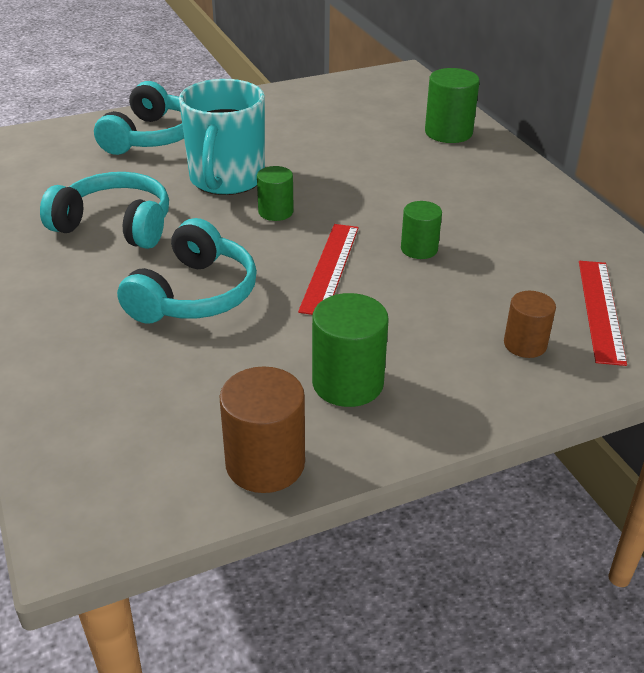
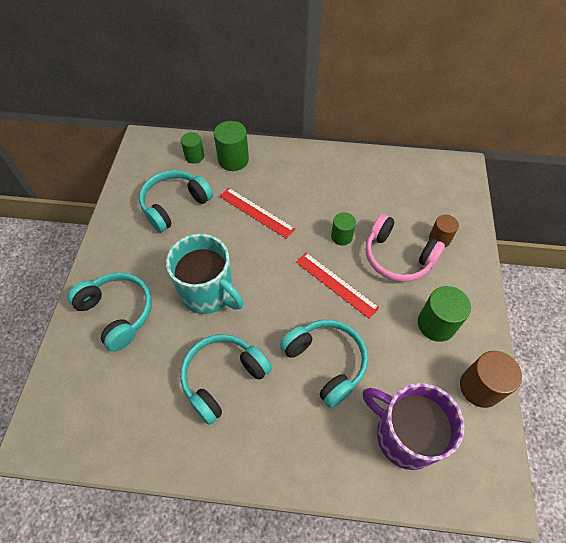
camera: 60 degrees left, 20 degrees up
(125, 399) = (405, 435): none -> purple mug
(275, 212) = (263, 283): green cylinder -> green cylinder (194, 156)
(330, 120) = (175, 205): none -> turquoise headphones
(438, 310) = (397, 257): none -> pink headphones
(600, 310) = (428, 197): red ruler -> red ruler (256, 212)

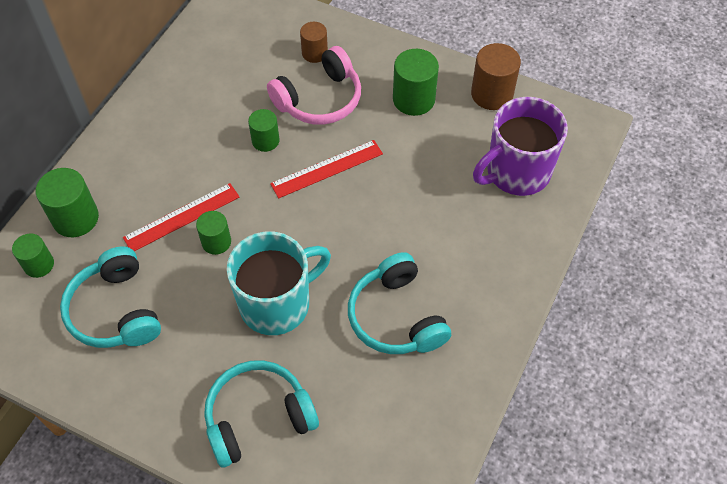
camera: 70 degrees left, 0 degrees up
(244, 239) = (216, 242): none -> green cylinder
(326, 362) = (417, 211): turquoise headphones -> none

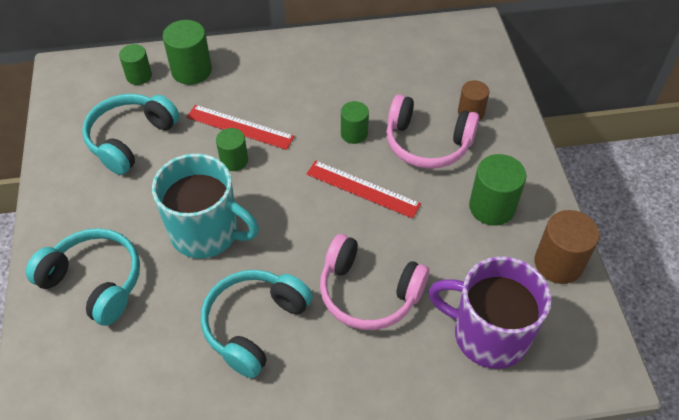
camera: 55 degrees right, 5 degrees down
(426, 223) = (368, 293): none -> pink headphones

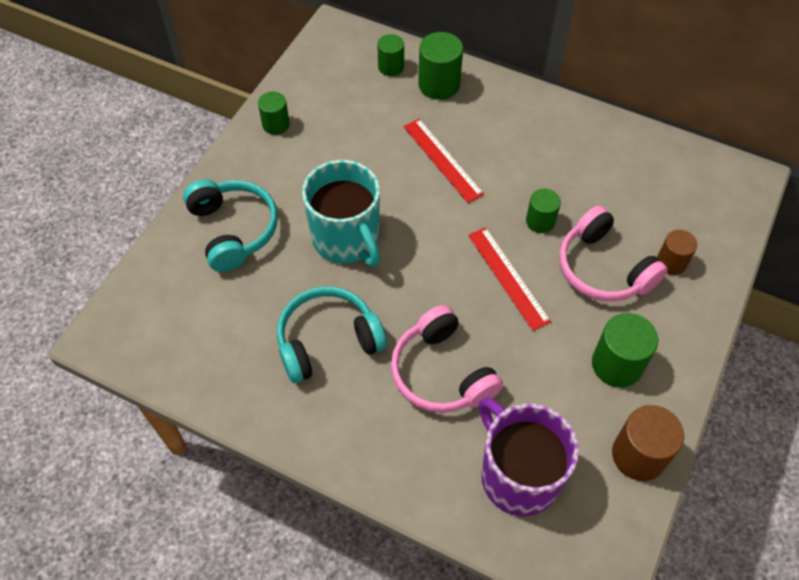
camera: 35 degrees right, 5 degrees up
(131, 139) = (344, 122): turquoise headphones -> none
(234, 160) = (415, 188): green cylinder -> green cylinder (276, 124)

